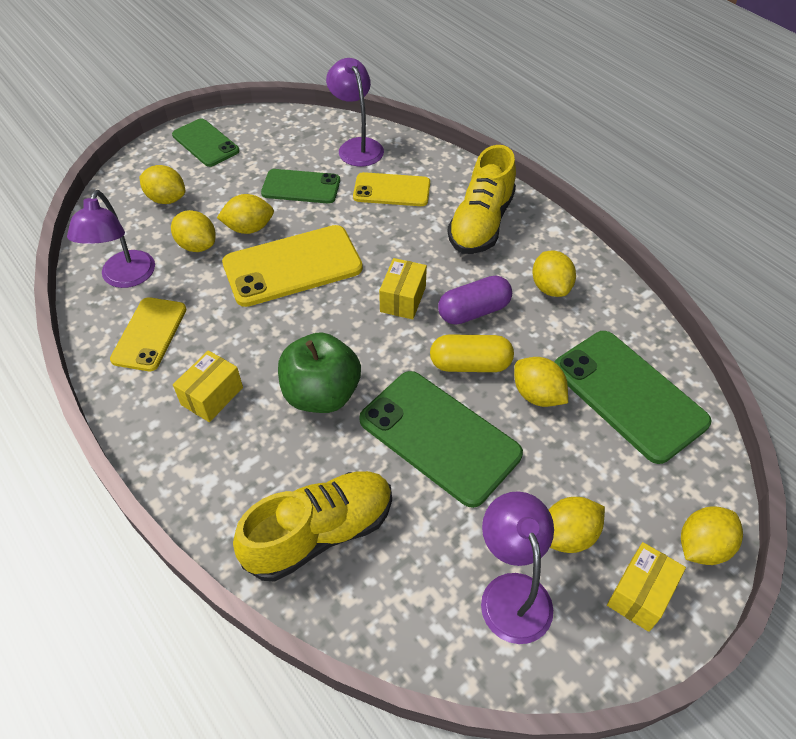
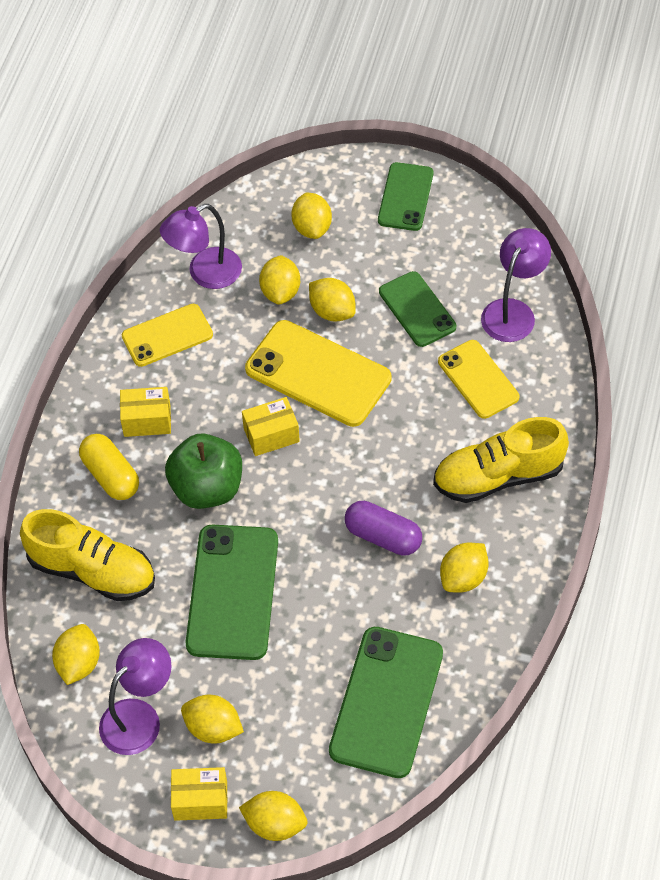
camera: 55 degrees right, 5 degrees up
(403, 299) = (351, 477): yellow box -> yellow box (271, 435)
(470, 364) = (322, 569): yellow capsule -> yellow capsule (111, 475)
(537, 395) = (330, 635): yellow lemon -> yellow lemon (79, 663)

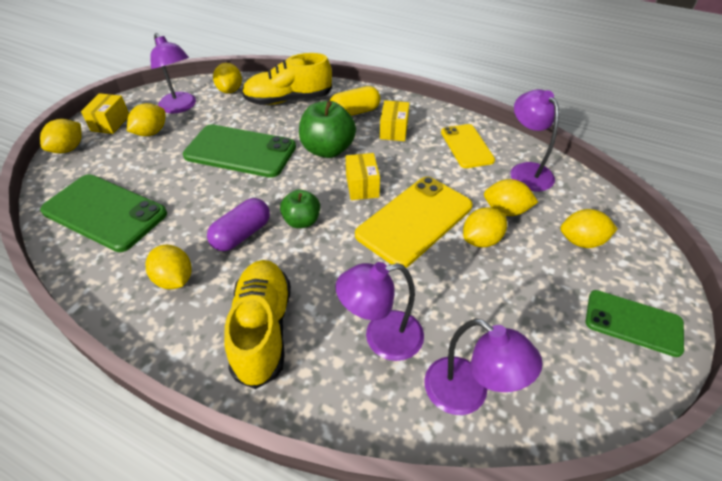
camera: 100 degrees right, 10 degrees down
(79, 663) = (230, 90): yellow lemon -> yellow lemon turned 60 degrees clockwise
(92, 571) = (288, 100): yellow shoe -> yellow shoe turned 45 degrees clockwise
(347, 483) = (302, 221): none -> green apple
(417, 309) = (478, 303): green phone -> none
(478, 379) = (382, 338): yellow phone -> purple lamp

